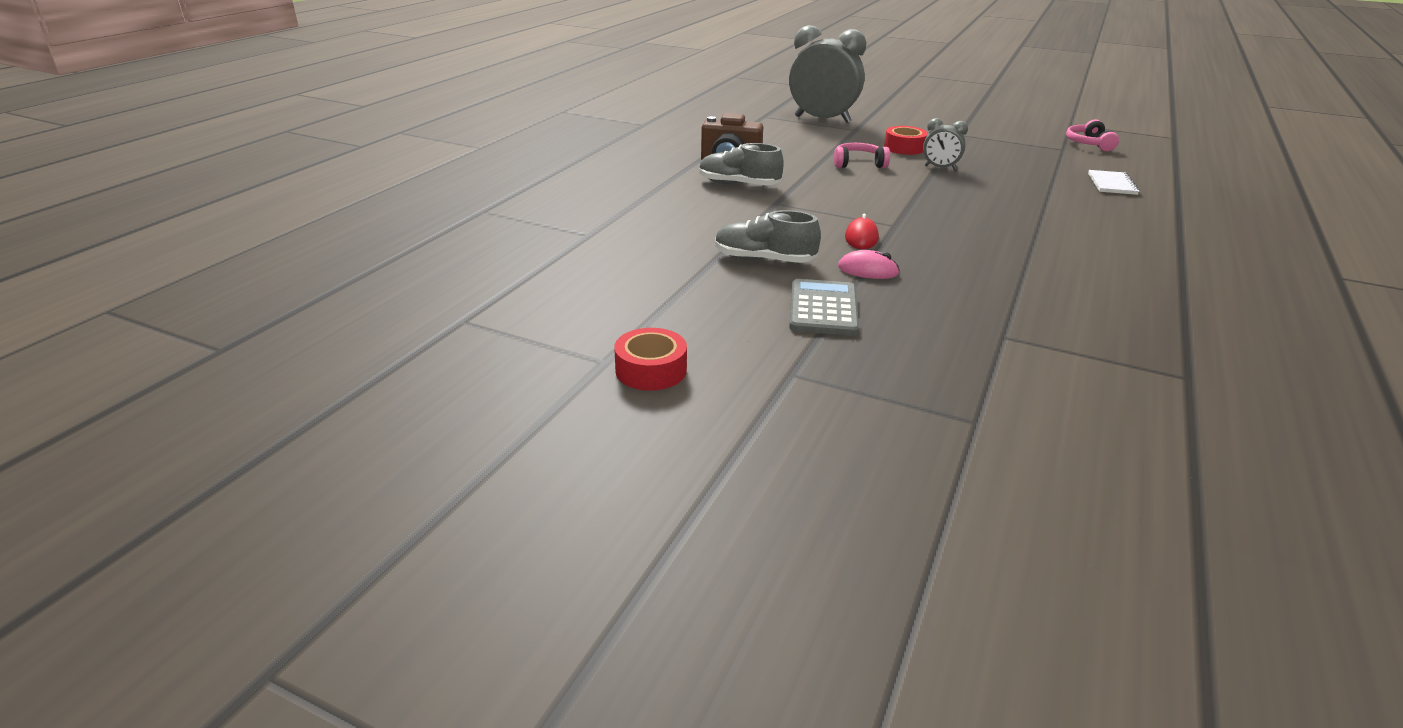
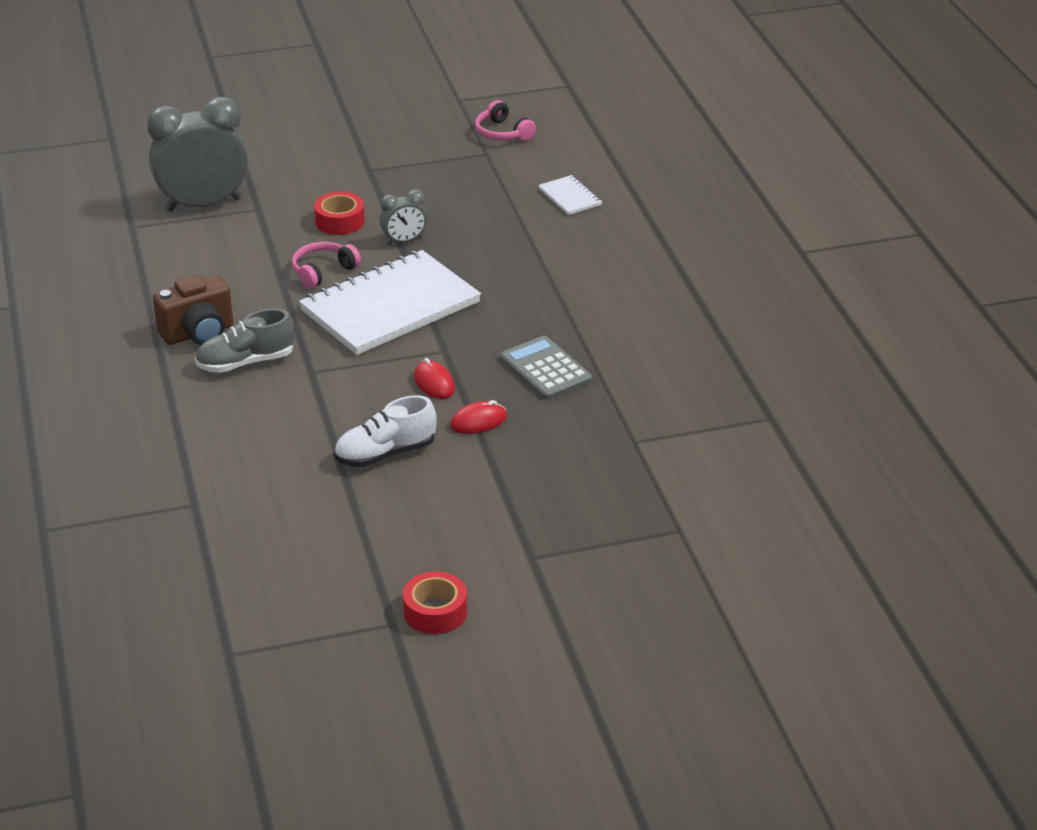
camera: 40 degrees left, 5 degrees up
(764, 260) = (385, 453): grey shoe -> white shoe
(823, 309) = (488, 483): grey calculator -> grey calculator (545, 369)
(868, 270) = (478, 421): pink mouse -> red mouse
(884, 192) = (390, 307): none -> white notebook

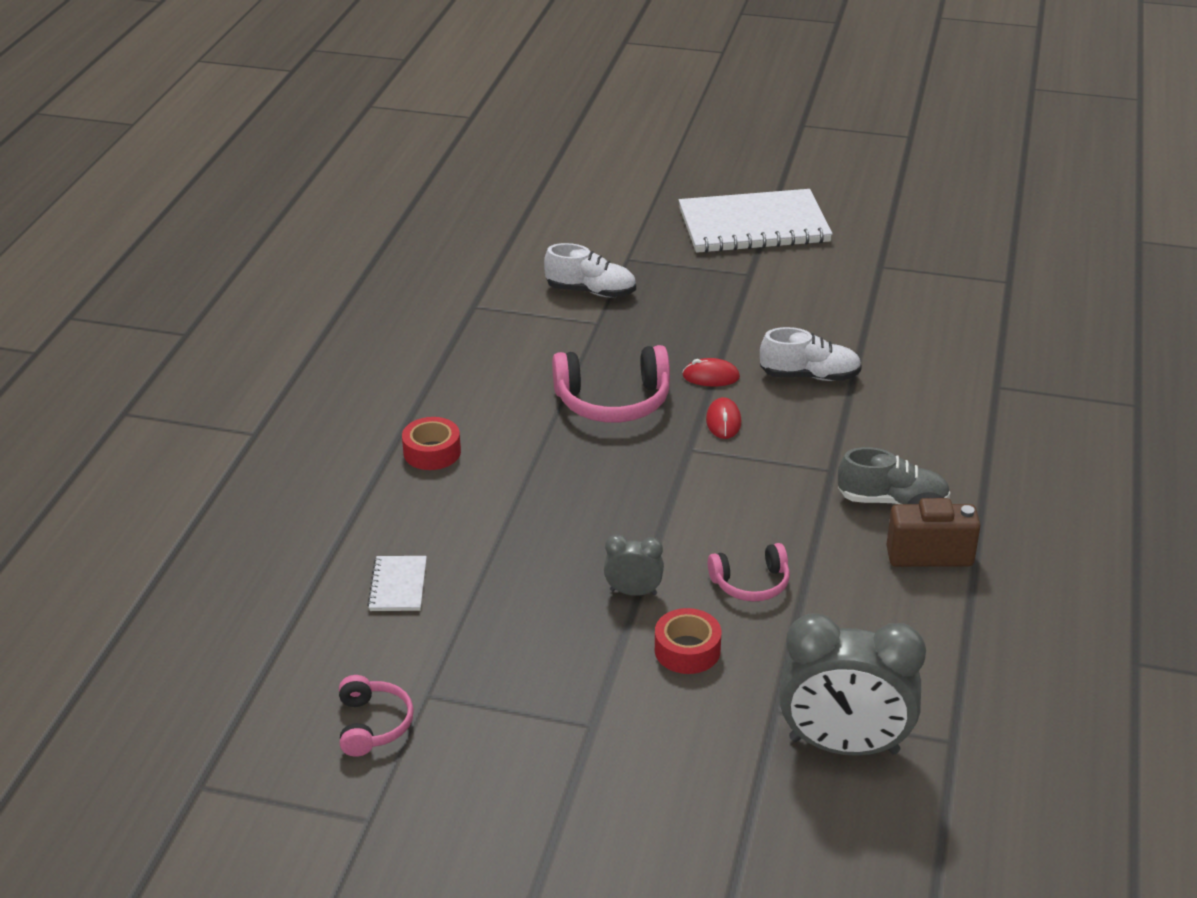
camera: 150 degrees left, 0 degrees up
(390, 307) = (708, 514): white notebook -> white notebook (753, 226)
(435, 612) = (845, 264): red tape -> red tape (432, 452)
(545, 369) = (613, 401): grey calculator -> pink headphones
(676, 474) = (591, 291): none -> white shoe

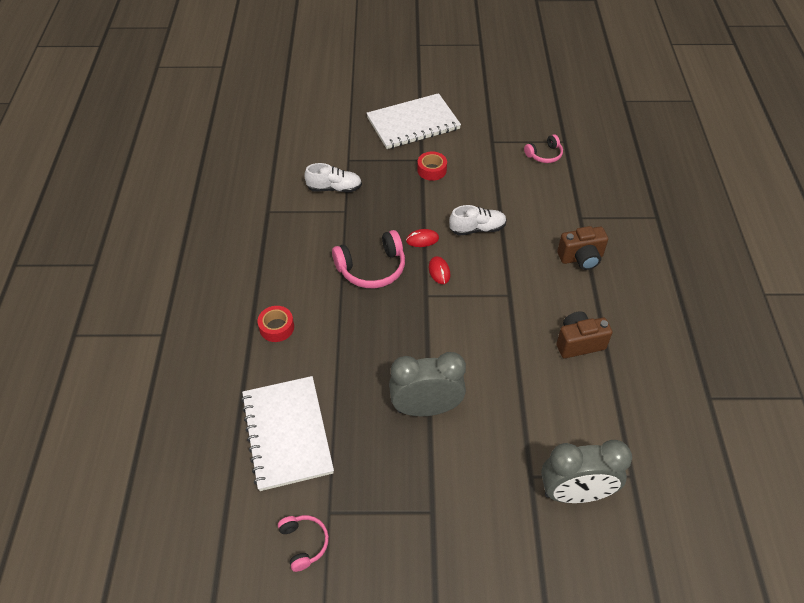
camera: 15 degrees left, 15 degrees up
(398, 585) = (287, 433): white notebook -> white notebook, size x2.37
(633, 592) = (426, 408): grey clock -> grey clock, size x2.10
(687, 650) = (469, 444): red tape -> red tape (432, 170)
(751, 583) = (490, 387): pink headphones -> pink headphones (544, 155)
(892, 501) = (549, 311): grey shoe -> none
(976, 440) = (581, 258): none -> brown camera

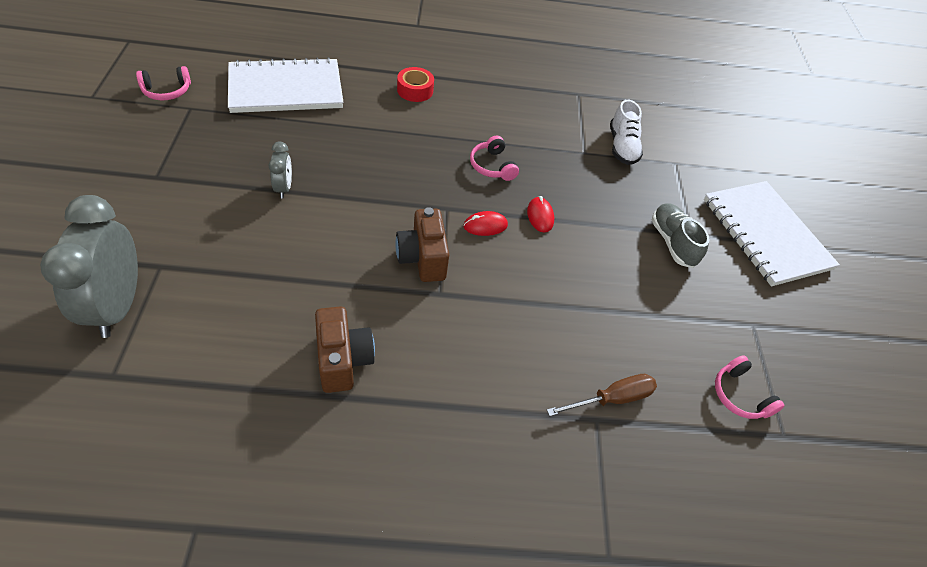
camera: 85 degrees right, 0 degrees up
(372, 268) = (492, 166): pink headphones -> pink headphones, size x0.59
(426, 408) = (283, 188): grey clock -> grey clock, size x0.48
(432, 170) = (672, 242): red tape -> grey shoe
(477, 229) = (562, 277): white shoe -> none
(564, 210) = (611, 399): none -> brown screwdriver
(581, 258) = (506, 400): brown camera -> brown camera (422, 259)

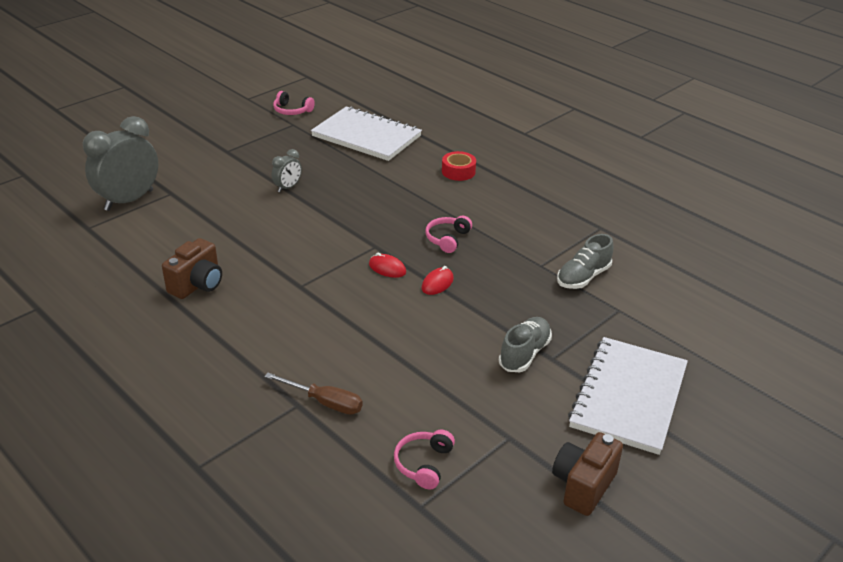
camera: 50 degrees right, 15 degrees down
(422, 259) = (317, 263): brown camera -> brown camera (583, 485)
(622, 147) = (583, 277): white shoe -> grey shoe

